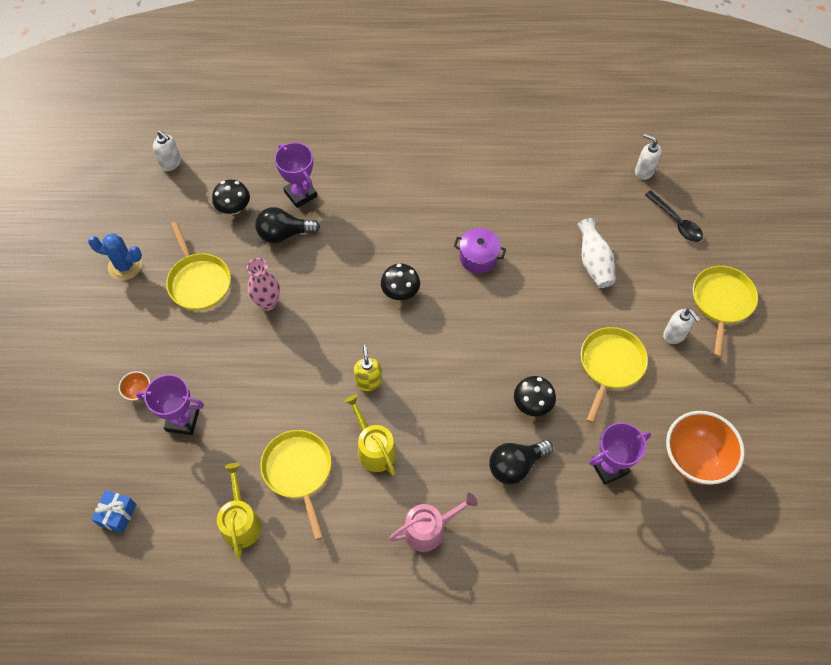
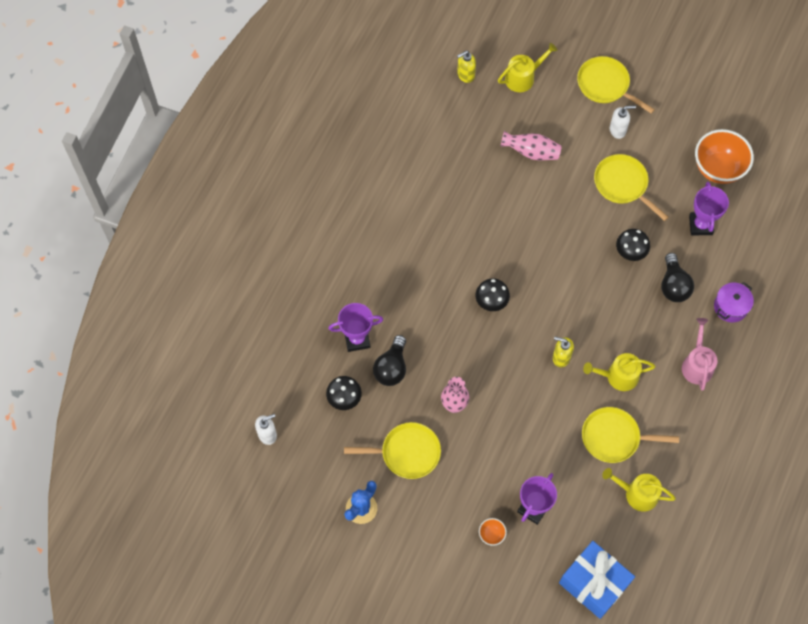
camera: 65 degrees left, 5 degrees up
(117, 515) = (594, 583): blue gift -> blue gift, size x2.04
(478, 257) = (487, 231): purple pot -> purple pot (730, 307)
(593, 263) = (531, 152): white vase -> pink vase
(644, 171) = (465, 75): white soap dispenser -> yellow soap dispenser
(676, 222) = (523, 77): black spoon -> yellow watering can

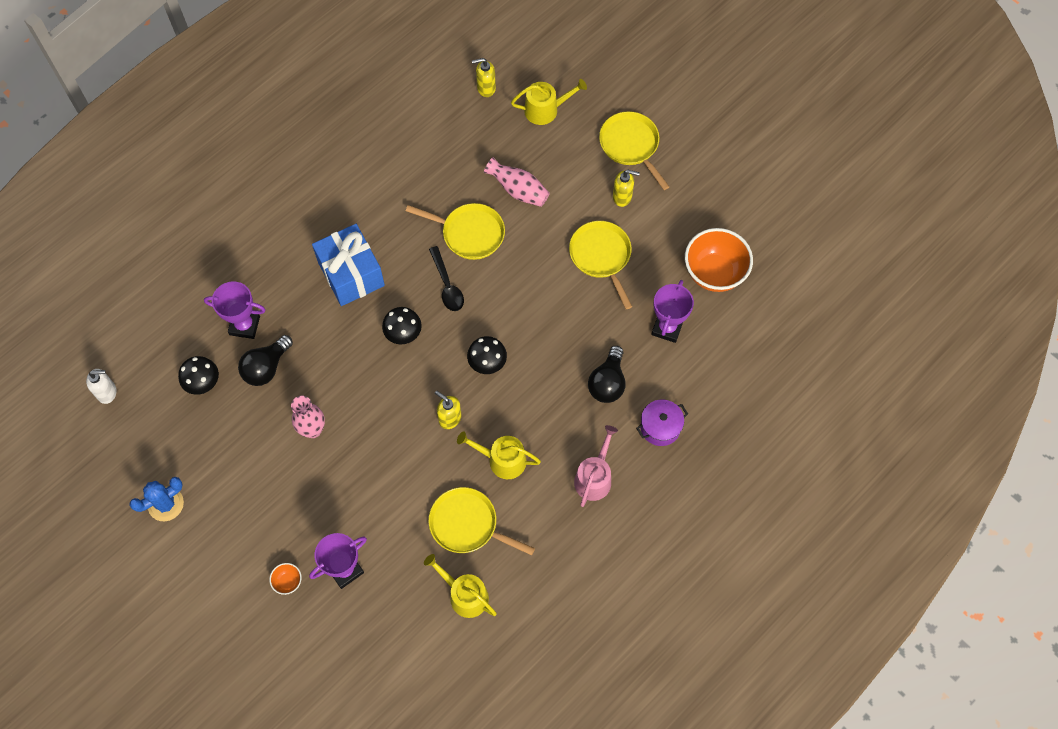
camera: 20 degrees right, 0 degrees up
(407, 453) = (240, 462): yellow pan -> yellow pan (469, 233)
(509, 249) = (447, 285): none -> black spoon
(594, 583) = (372, 675): blue gift -> blue gift (351, 274)
(618, 130) = (622, 197): white soap dispenser -> yellow soap dispenser
(630, 252) = (577, 331): black mushroom -> black mushroom (487, 362)

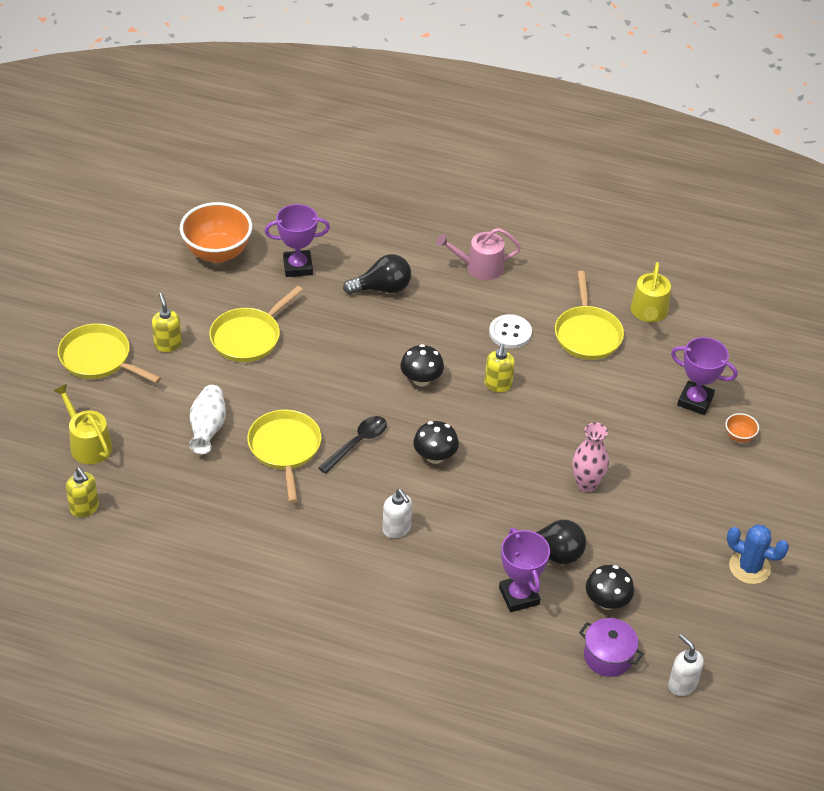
camera: 120 degrees left, 20 degrees down
(351, 274) = (397, 529): blue gift -> white soap dispenser
(502, 460) = (510, 333): yellow watering can -> white button
(518, 190) = (208, 429): pink vase -> white vase
(631, 145) = (99, 358): yellow pan -> yellow pan turned 90 degrees clockwise
(660, 427) = (401, 241): purple pot -> purple pot (608, 656)

